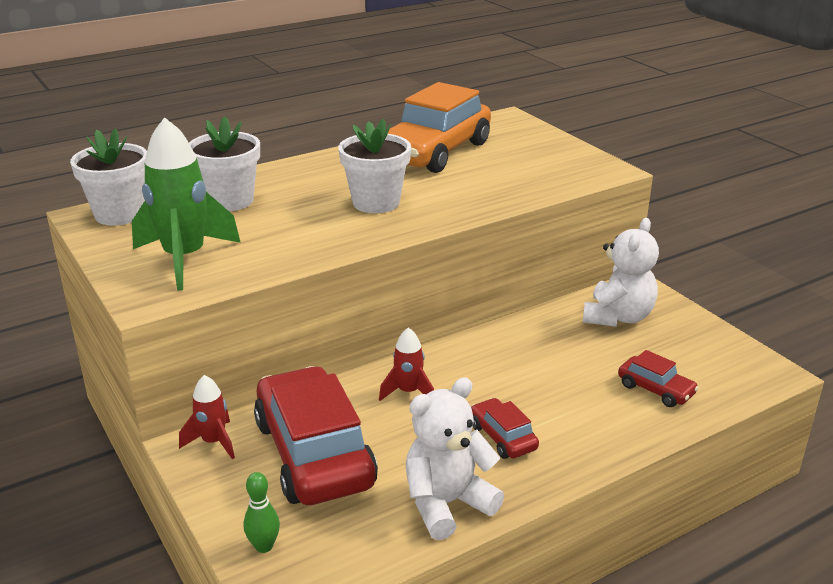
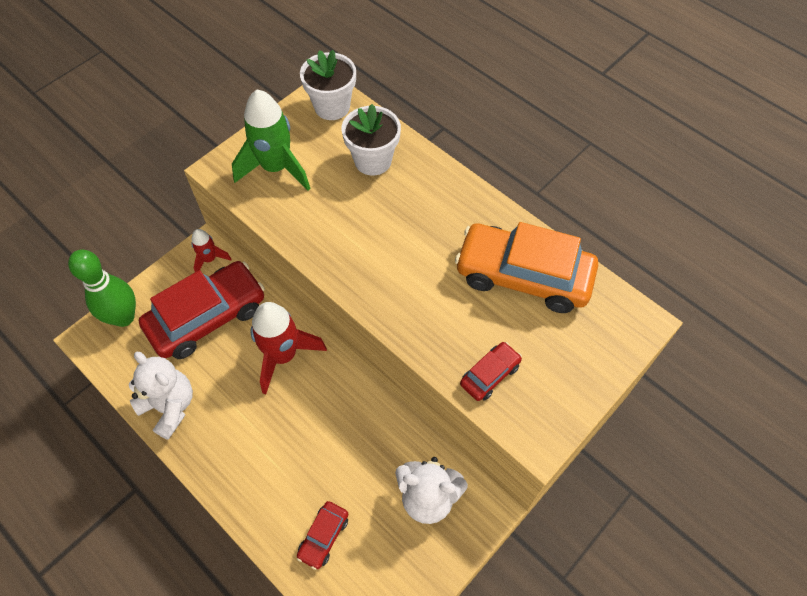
camera: 75 degrees right, 30 degrees up
(264, 546) = (124, 317): green bowling pin -> green bowling pin, size x2.11
(376, 202) = (399, 257): white flower pot -> none
(408, 392) = (283, 355): red rocket -> red rocket, size x1.87
(502, 437) = (242, 428): red car -> red car (490, 375)

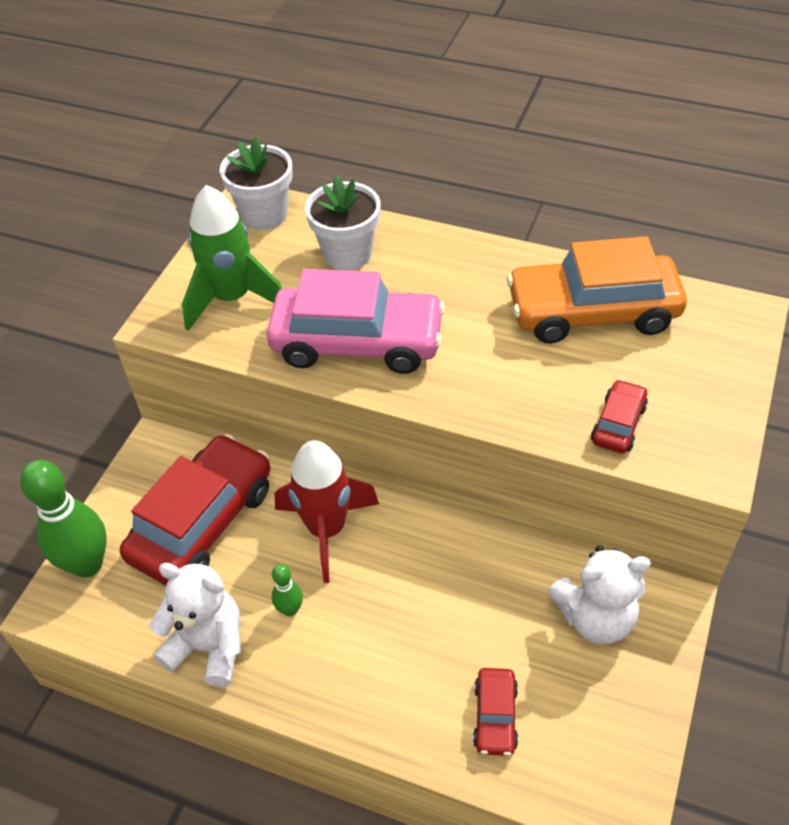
camera: 20 degrees left, 10 degrees down
(210, 259) = (170, 455): red rocket -> none
(232, 403) = (290, 609): none -> green bowling pin
(342, 236) = (357, 342): none -> pink car

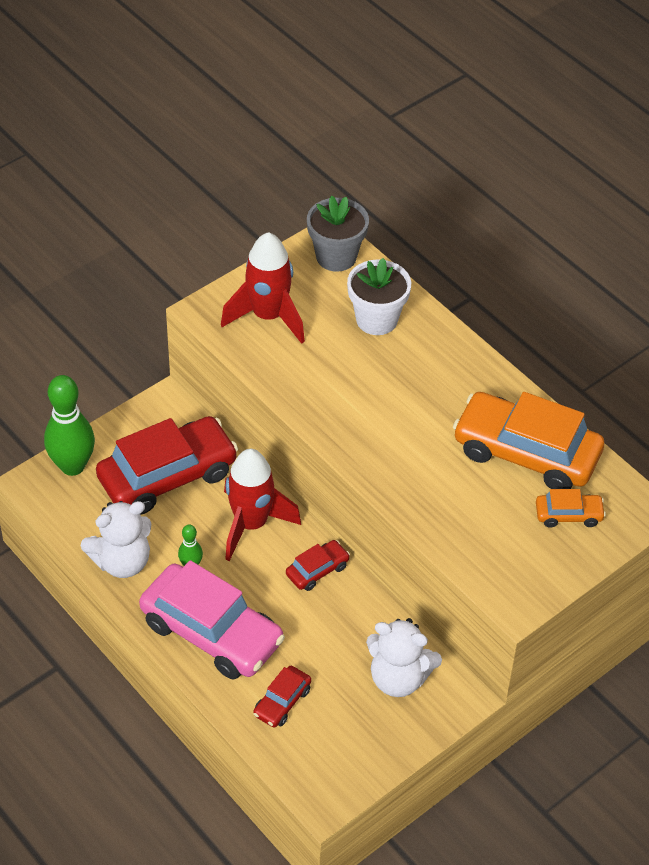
camera: 25 degrees right, 0 degrees up
(208, 646) = (122, 561): white teddy bear -> white teddy bear turned 105 degrees clockwise
(232, 298) = (268, 316): green rocket -> red rocket
(264, 214) = (336, 256): white flower pot -> grey flower pot
(357, 342) = (335, 393): pink car -> pink car (211, 632)
(618, 424) = (476, 541): red car -> red car (317, 570)
(683, 352) = (568, 515): none -> orange car

